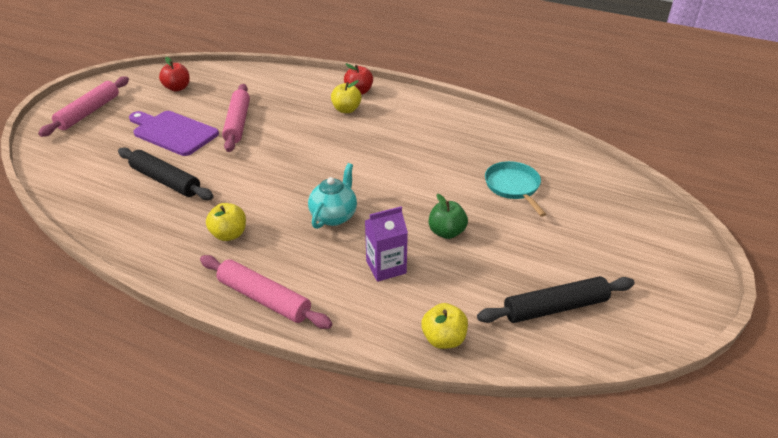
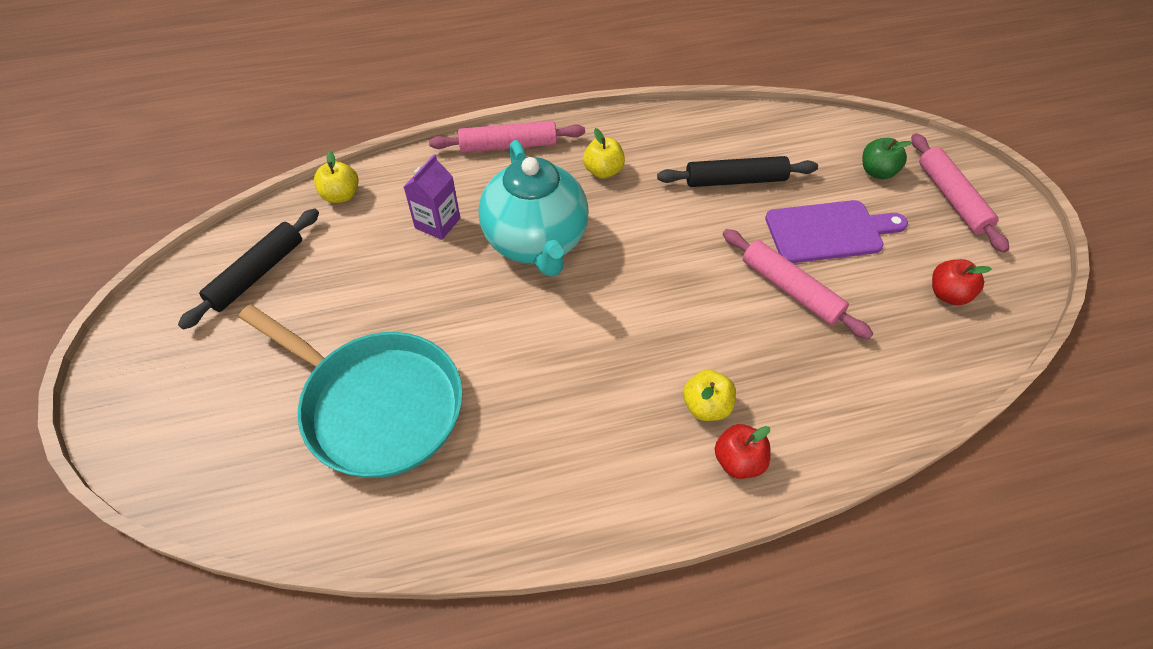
camera: 140 degrees right, 15 degrees up
(334, 216) = (536, 242): turquoise teapot -> turquoise teapot, size x1.86
(446, 232) = (410, 292): green apple -> green apple (877, 172)
(513, 187) = (376, 405): turquoise pan -> turquoise pan, size x1.97

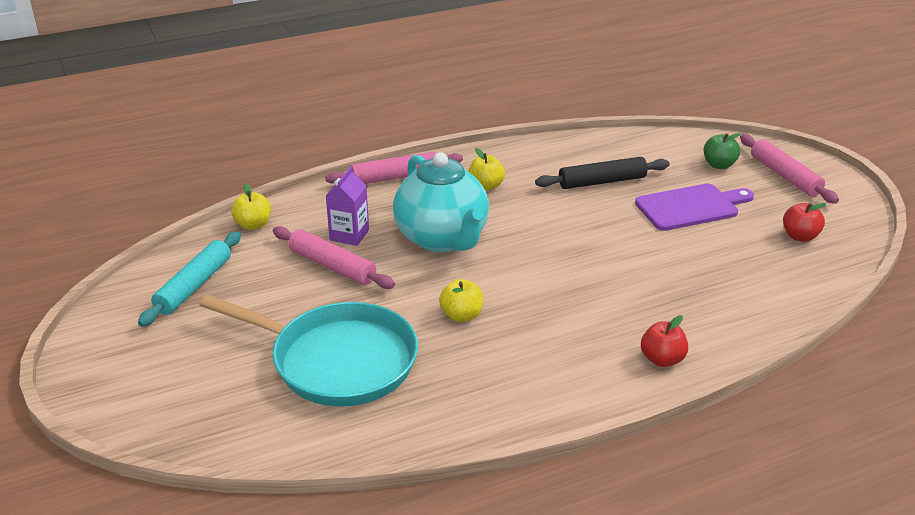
camera: 10 degrees left, 20 degrees down
(257, 274) = (194, 286): black rolling pin -> turquoise rolling pin
(706, 406) = (624, 328): yellow apple -> yellow apple (461, 315)
(790, 289) = (670, 247): pink rolling pin -> pink rolling pin (332, 266)

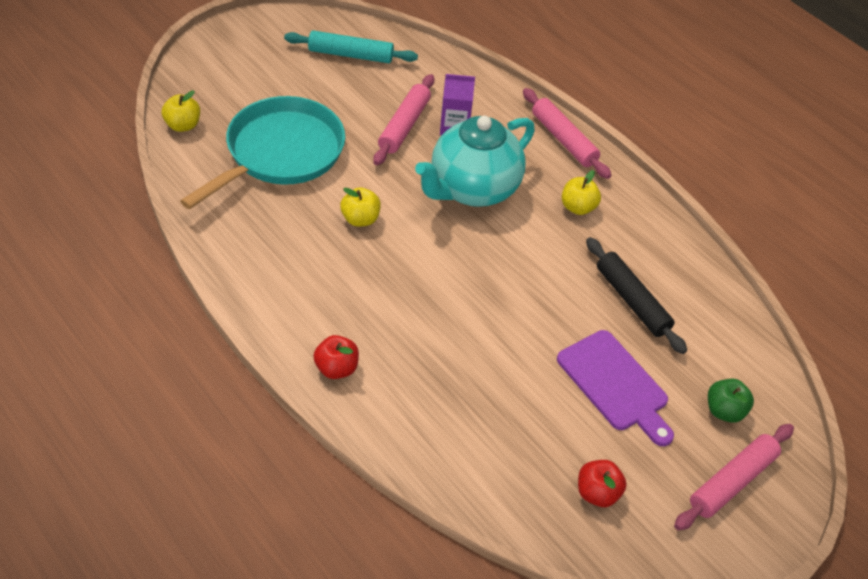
camera: 70 degrees right, 15 degrees up
(253, 225) = (446, 67): yellow apple -> yellow apple (183, 125)
(337, 361) = (280, 153): turquoise pan -> turquoise pan turned 150 degrees counterclockwise

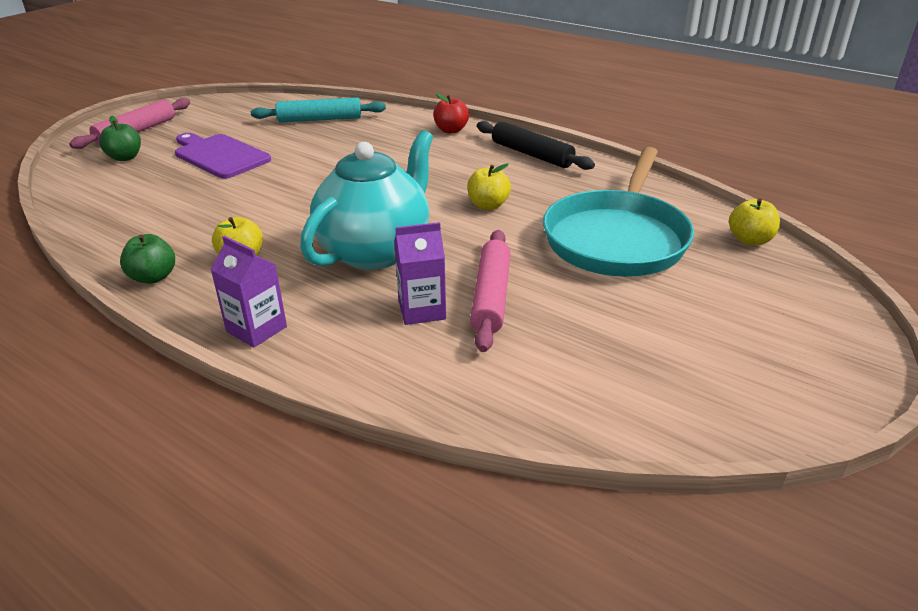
camera: 170 degrees right, 15 degrees down
(350, 55) = (637, 377): turquoise rolling pin -> turquoise rolling pin (320, 119)
(563, 140) = (256, 329): pink rolling pin -> purple carton
(597, 493) = (242, 115): red apple -> none
(632, 301) = (191, 200): black rolling pin -> black rolling pin (531, 154)
(642, 205) = (153, 277): none -> green apple

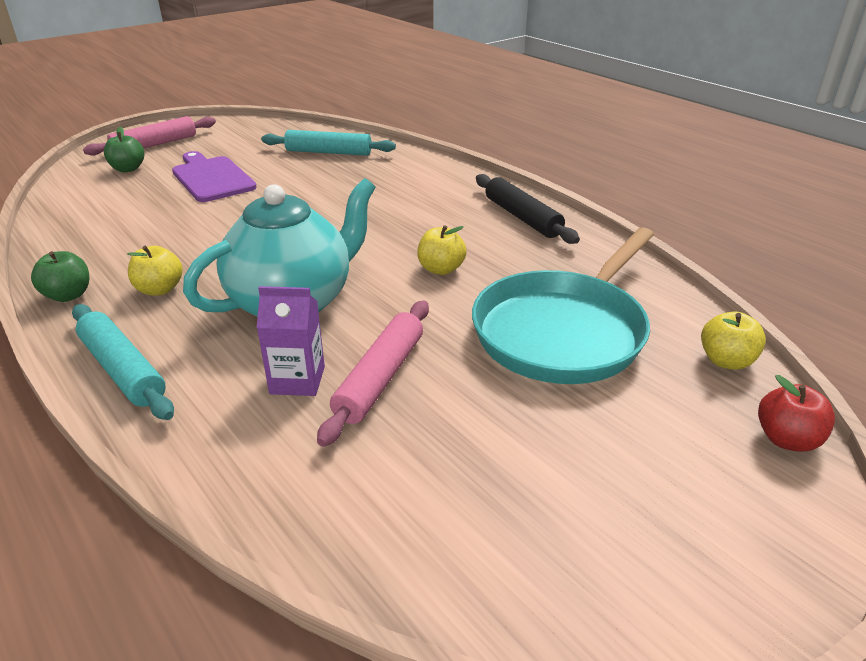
camera: 15 degrees right, 0 degrees up
(256, 329) = (122, 370): purple carton -> turquoise rolling pin
(451, 130) = (452, 180): red apple -> red apple (786, 439)

